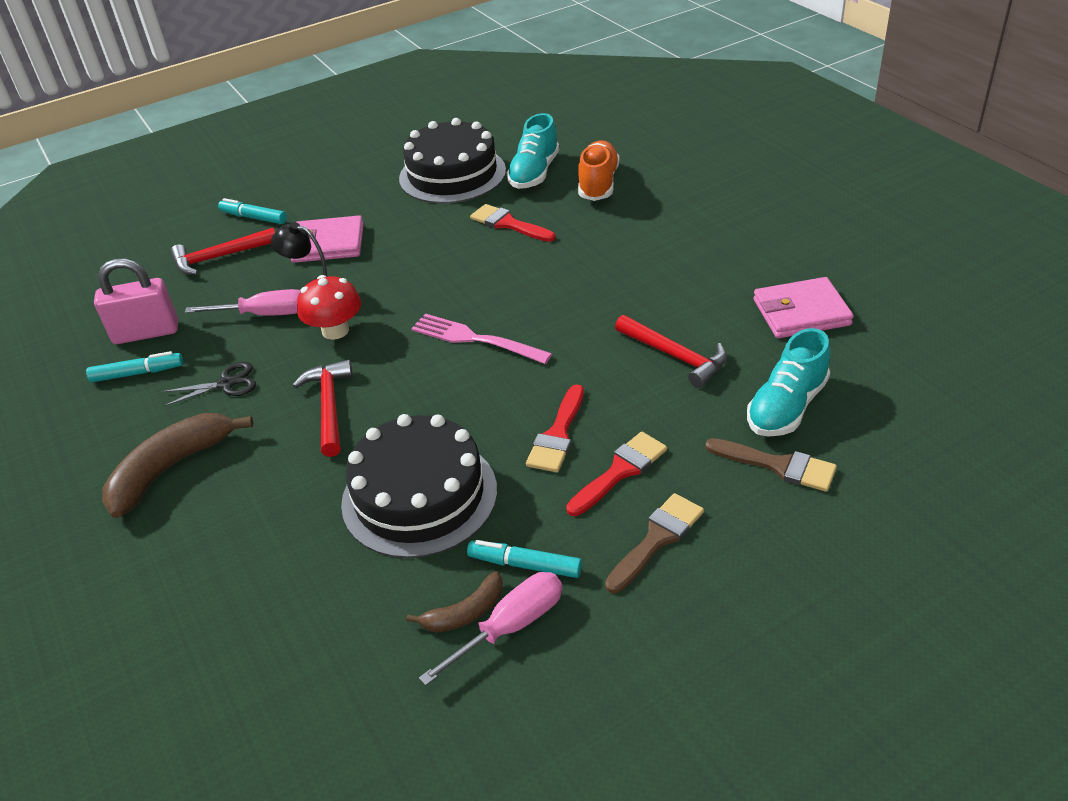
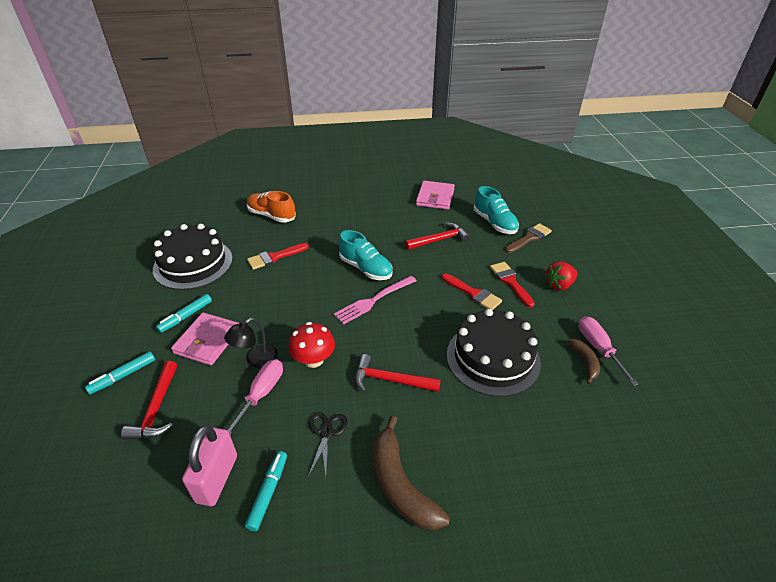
camera: 70 degrees left, 0 degrees up
(525, 565) = (560, 331): turquoise marker -> turquoise marker (186, 316)
(534, 173) = (233, 233): turquoise shoe -> turquoise shoe (366, 268)
(657, 539) = (559, 285): brown brush -> red strawberry

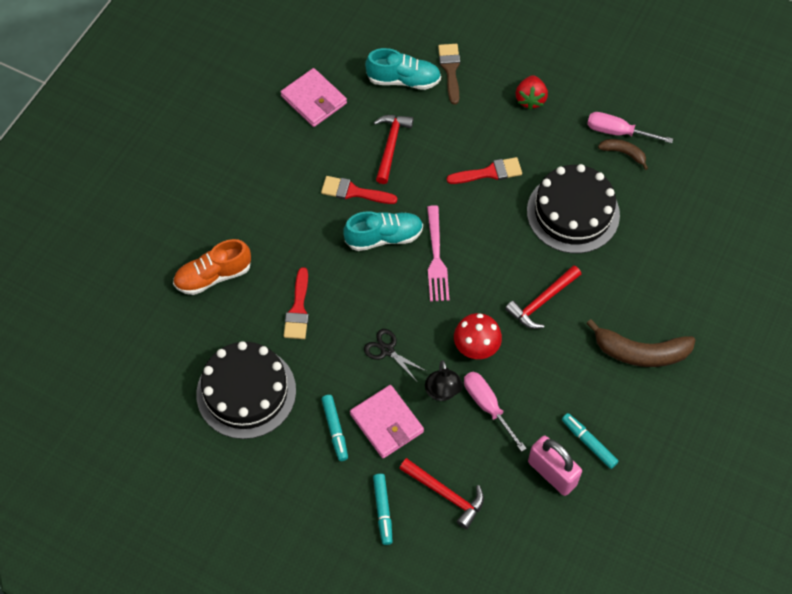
camera: 55 degrees left, 20 degrees up
(326, 433) = (562, 377): black scissors -> black scissors (387, 350)
(510, 282) = (497, 133): red brush -> red brush (353, 192)

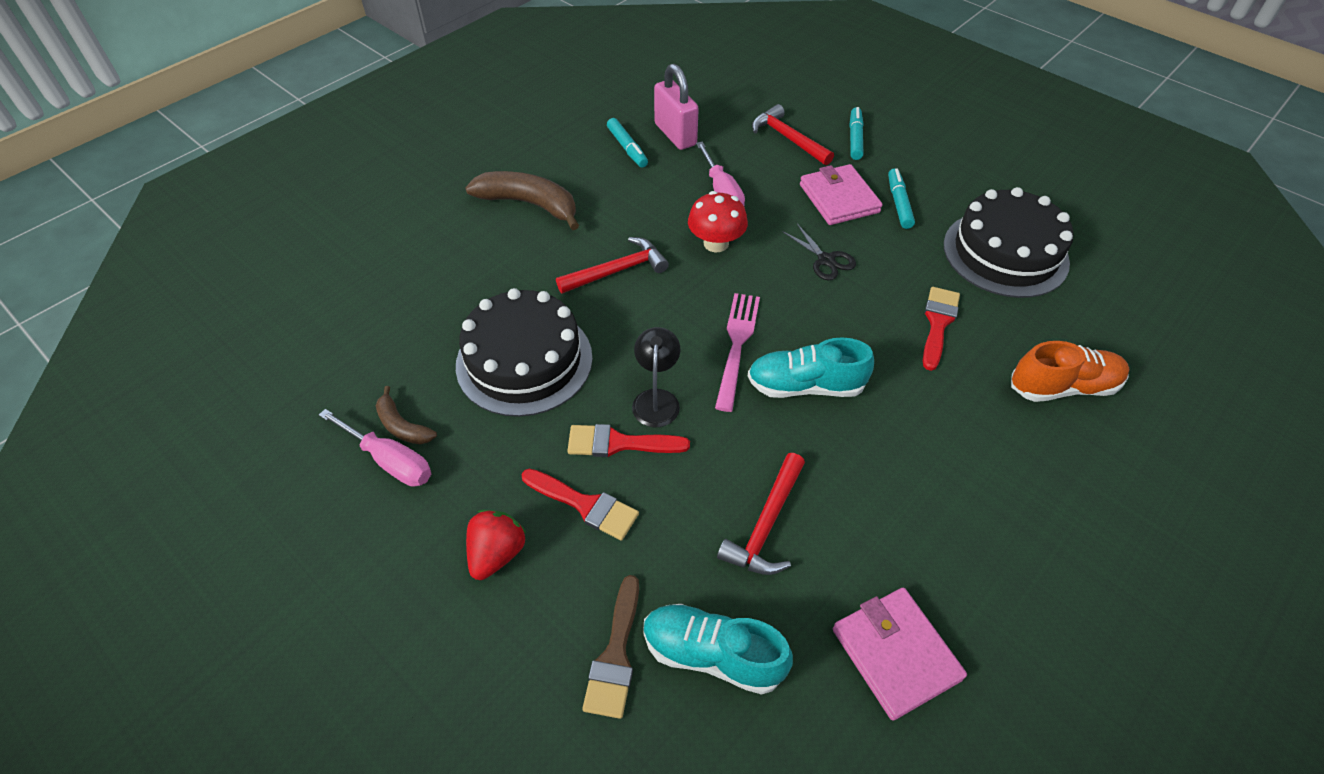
camera: 165 degrees left, 10 degrees down
(353, 192) = (841, 461): red brush -> red brush (585, 505)
(443, 393) = (768, 211): black lamp -> black lamp (656, 399)

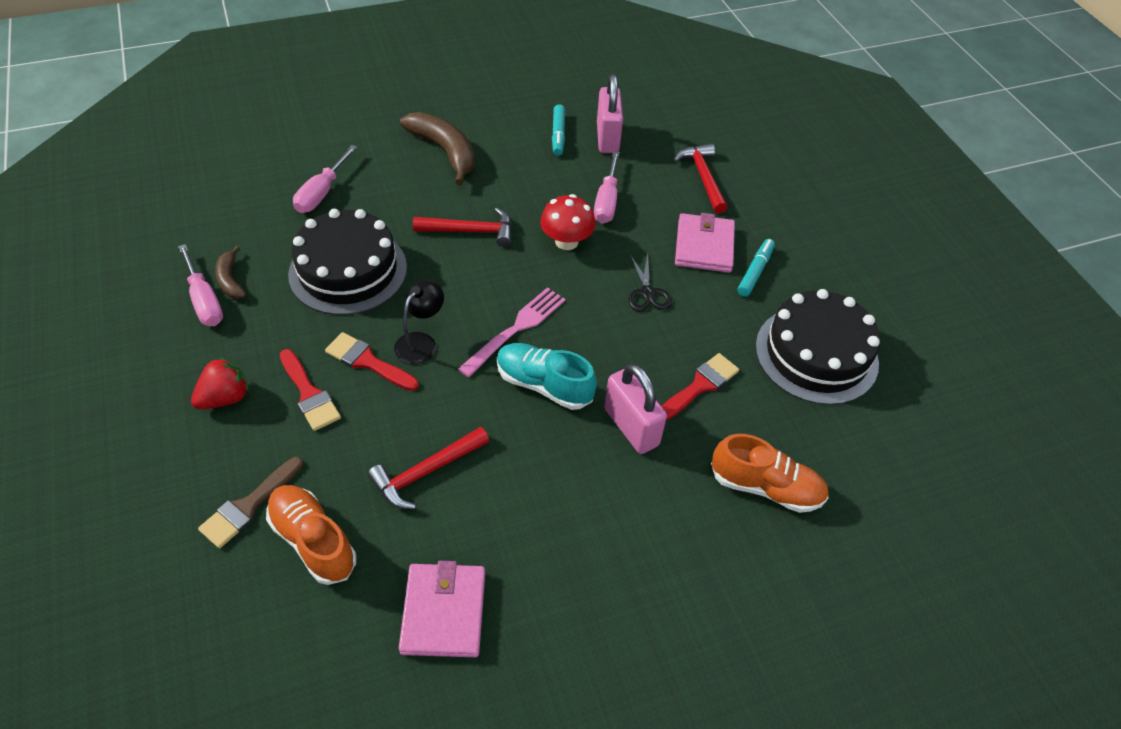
camera: 25 degrees right, 0 degrees up
(432, 294) = (322, 192): none -> pink screwdriver
(712, 654) = (313, 541): turquoise shoe -> orange shoe
(855, 138) = (764, 200): turquoise marker -> none
(912, 388) = (631, 427): none -> pink padlock

